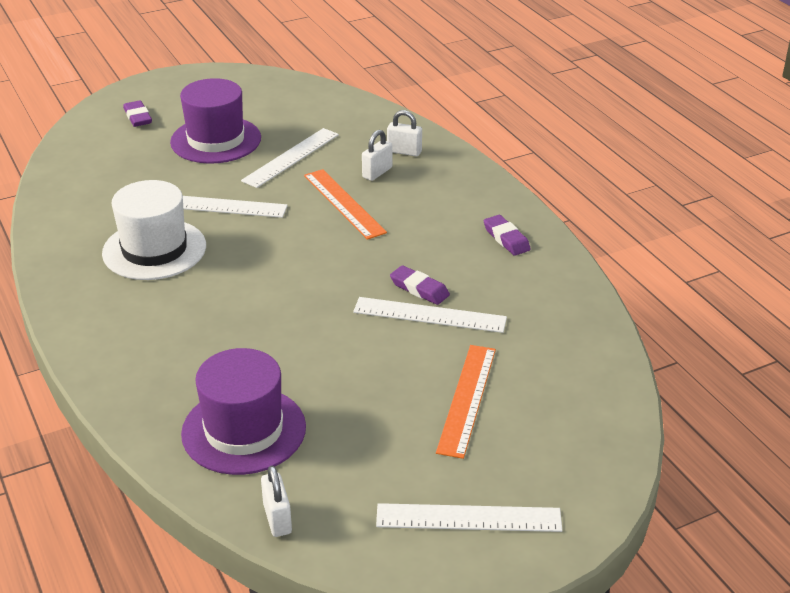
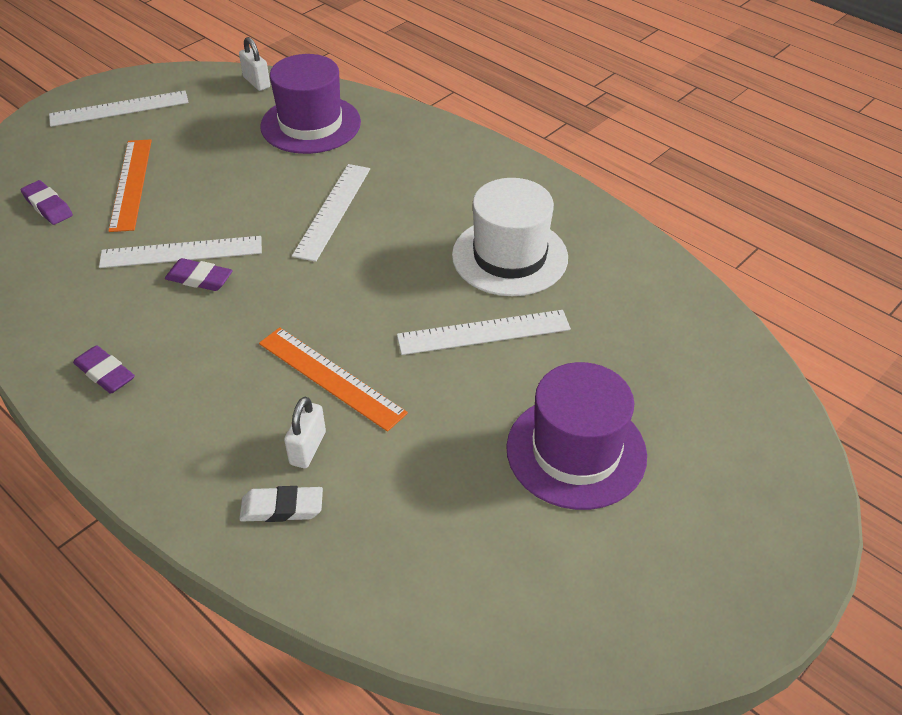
camera: 160 degrees right, 10 degrees up
(138, 117) = (730, 470): purple eraser -> purple eraser (48, 206)
(291, 157) = (445, 445): white ruler -> white ruler (332, 211)
(404, 152) = (282, 508): white padlock -> white eraser

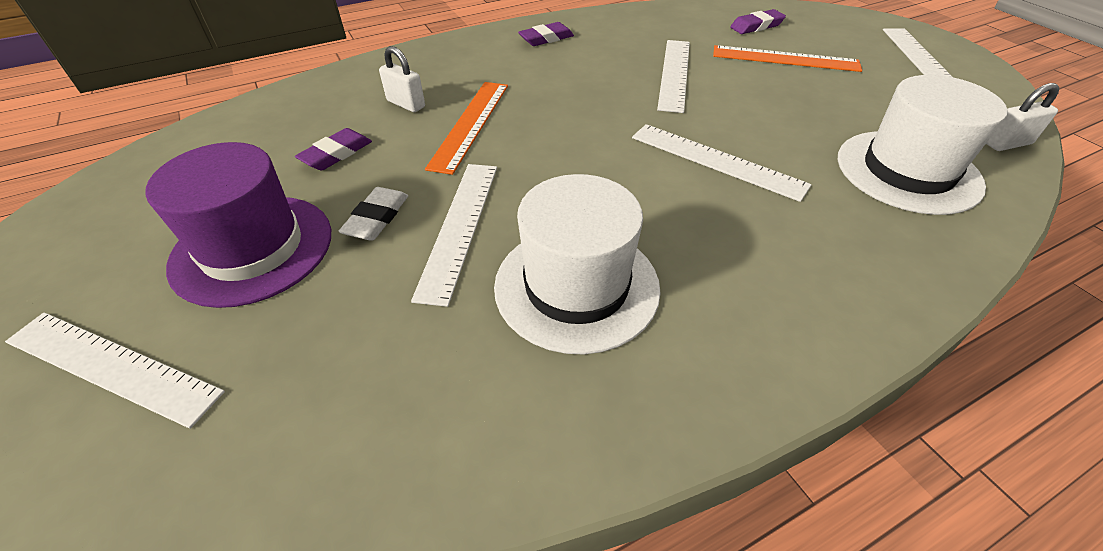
camera: 110 degrees right, 0 degrees up
(199, 279) = (634, 79): purple eraser -> purple eraser (336, 154)
(282, 508) = (364, 88): white eraser -> white eraser (377, 218)
(310, 124) = (907, 171): purple hat -> white hat
(331, 377) = (470, 124): orange ruler -> orange ruler turned 45 degrees counterclockwise
(716, 462) = (112, 366): none -> white ruler

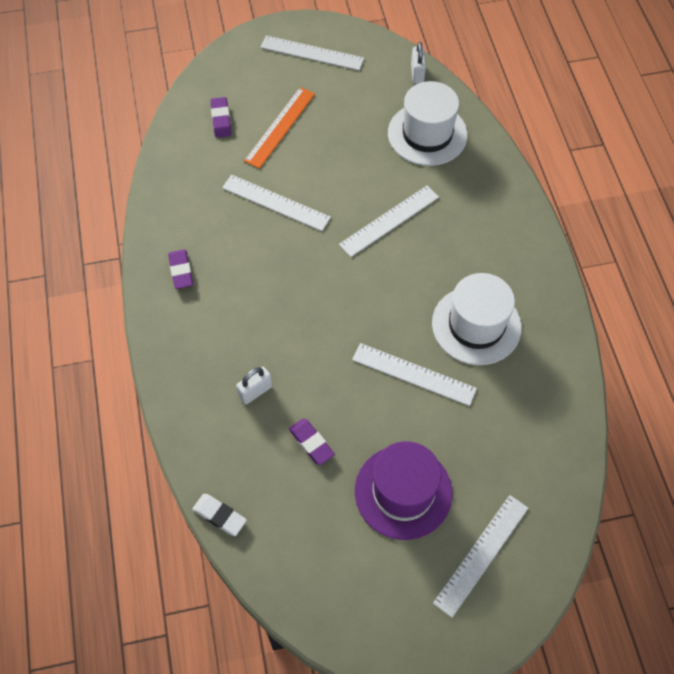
camera: 75 degrees left, 15 degrees up
(377, 218) = (393, 419): white eraser -> white eraser (219, 516)
(470, 124) = (300, 351): orange ruler -> none

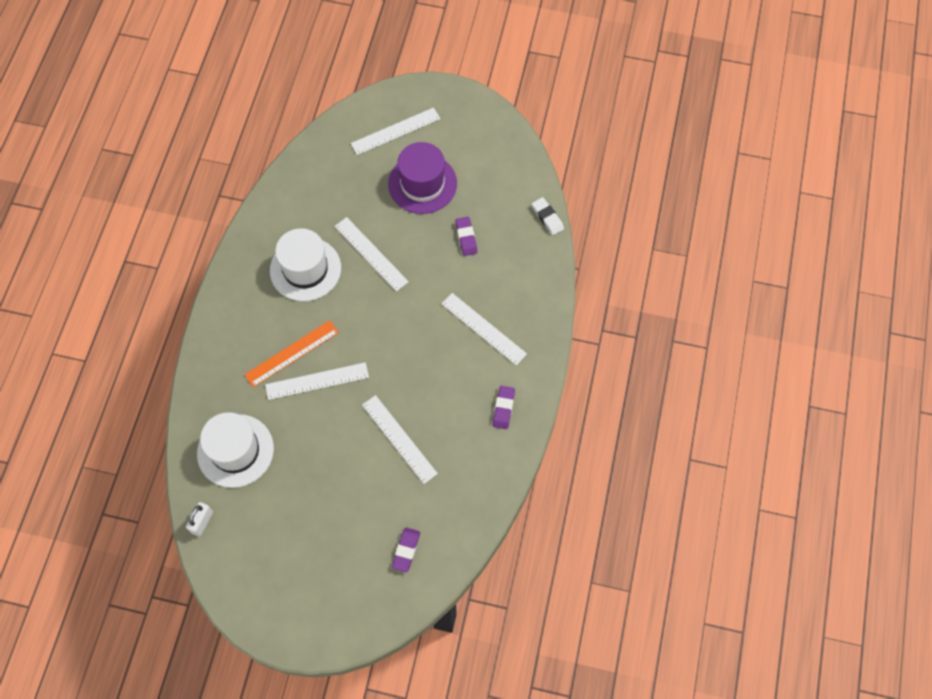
camera: 155 degrees left, 5 degrees up
(255, 391) = (488, 288): white padlock -> none
(280, 127) = (357, 517): orange ruler -> orange ruler (292, 353)
(312, 53) = (283, 594): white ruler -> white ruler (483, 329)

